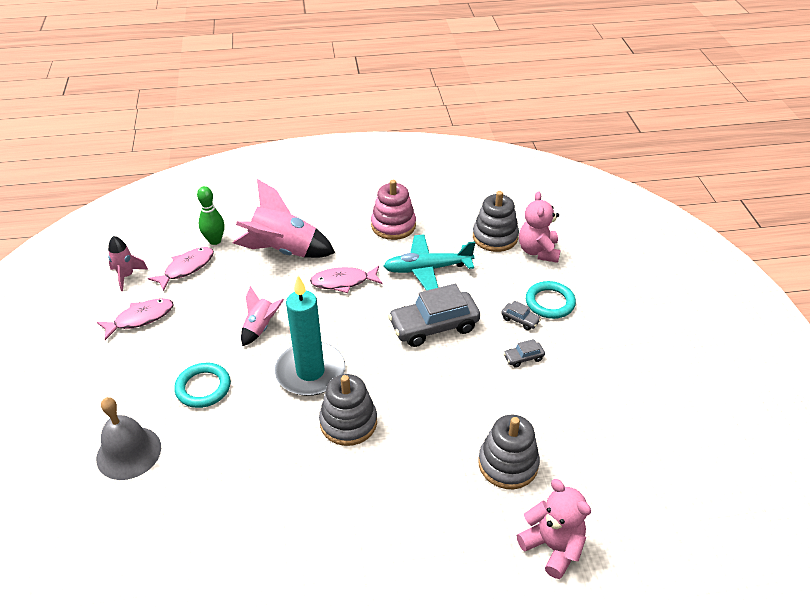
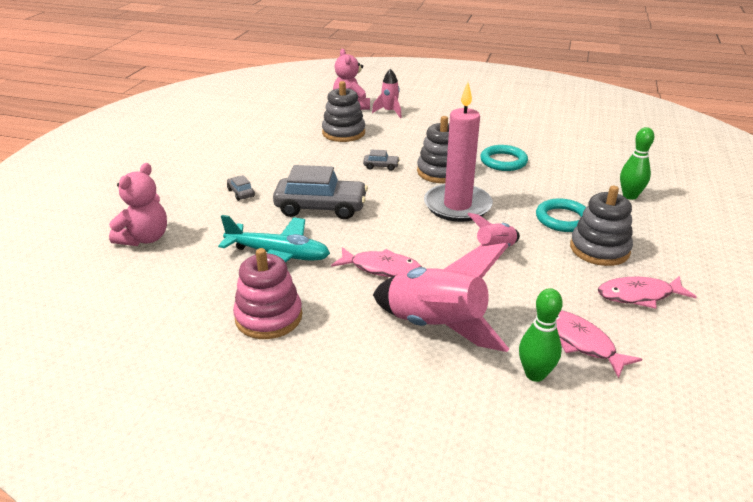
camera: 155 degrees left, 10 degrees down
(127, 276) = (672, 357): pink rocket -> pink rocket (389, 112)
(129, 452) = (630, 196): grey bell -> green bowling pin
(186, 268) = (581, 342): pink fish -> pink fish turned 75 degrees clockwise
(310, 372) = (457, 206): turquoise candle -> pink candle
(495, 237) = (167, 265): grey stacking toy -> grey stacking toy (599, 249)
(523, 358) = (270, 172): grey car -> grey car (381, 166)
(550, 302) = (198, 197): turquoise ring -> turquoise ring (503, 161)

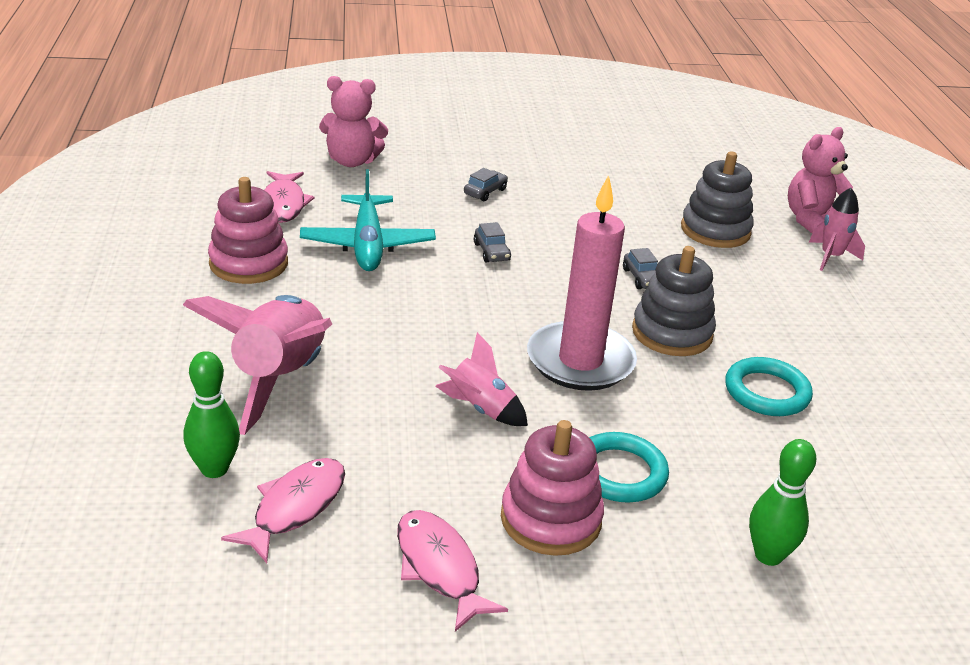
camera: 65 degrees right, 0 degrees up
(321, 208) = (491, 252): grey car -> grey car, size x0.44
(381, 268) = (380, 320): pink fish -> pink fish (283, 204)
(599, 249) = (550, 519): grey stacking toy -> pink stacking toy

